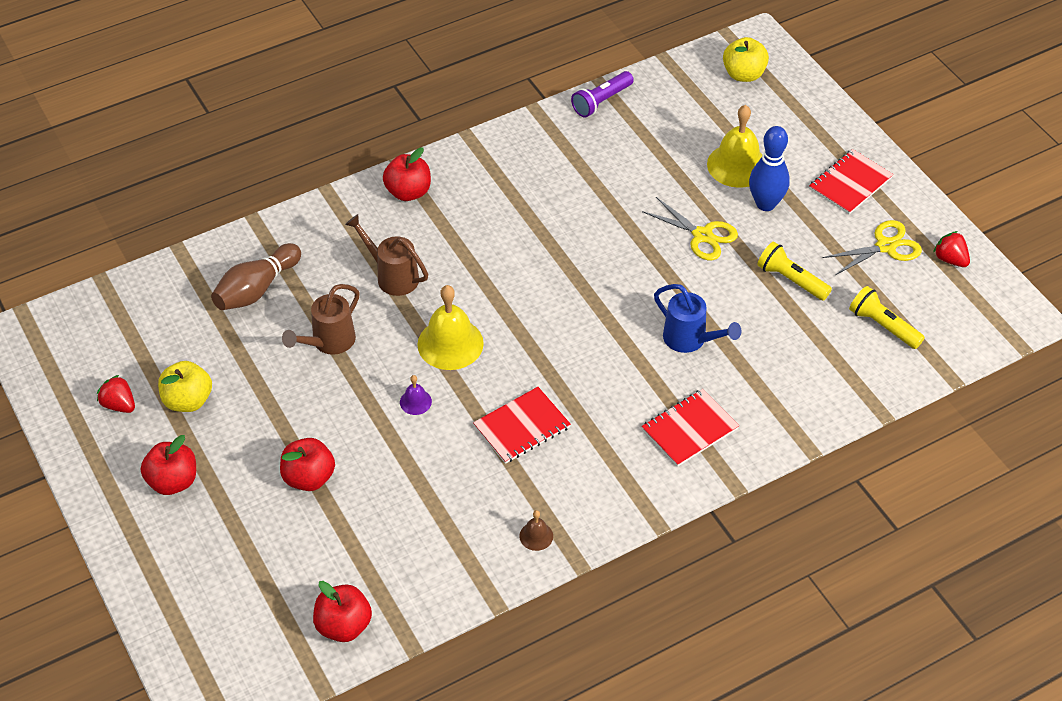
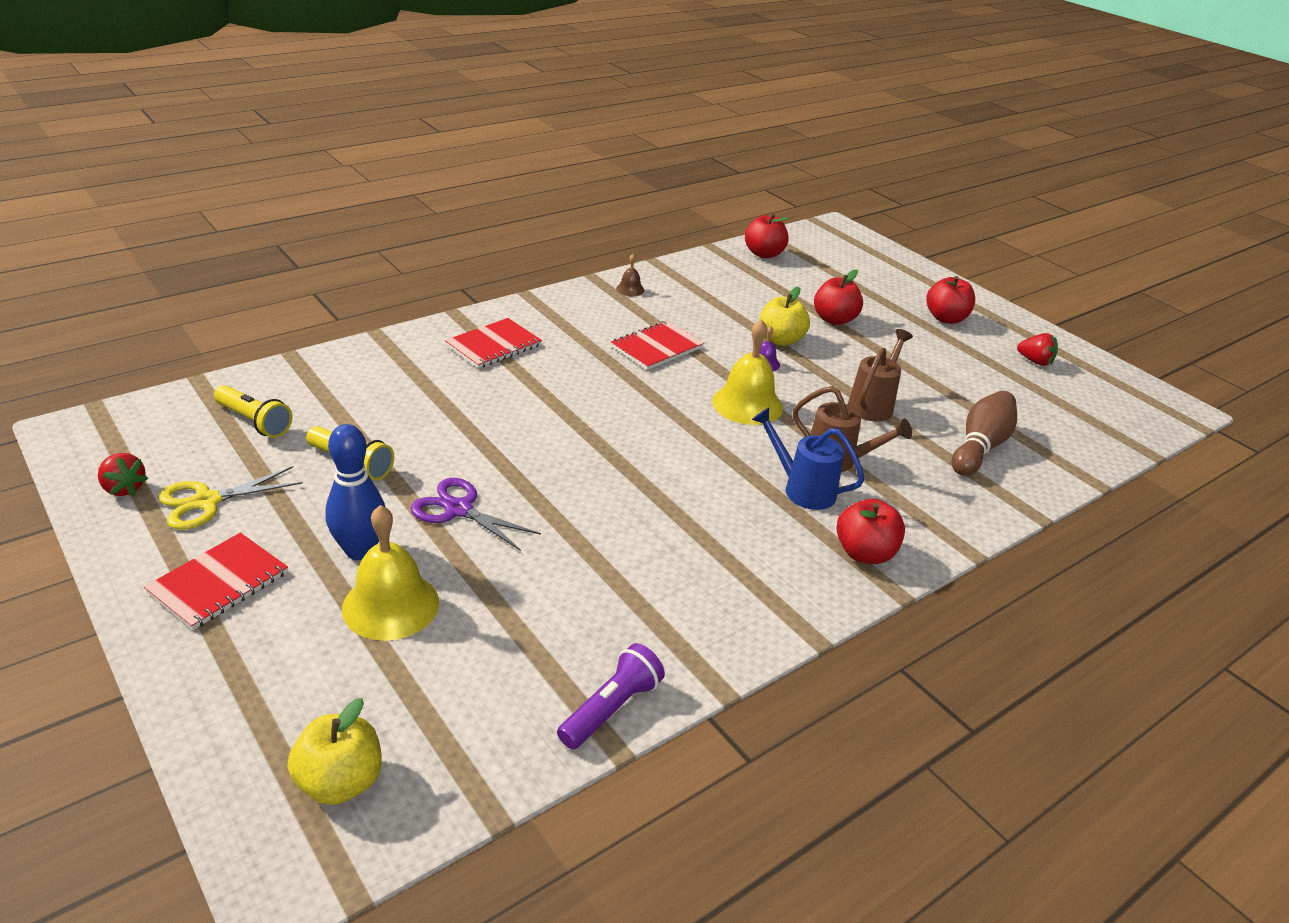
camera: 170 degrees right, 15 degrees down
(188, 400) = (976, 364): yellow apple -> yellow apple (780, 340)
(690, 340) = (486, 409): blue watering can -> blue watering can (803, 489)
(702, 235) = (459, 509): yellow scissors -> purple scissors

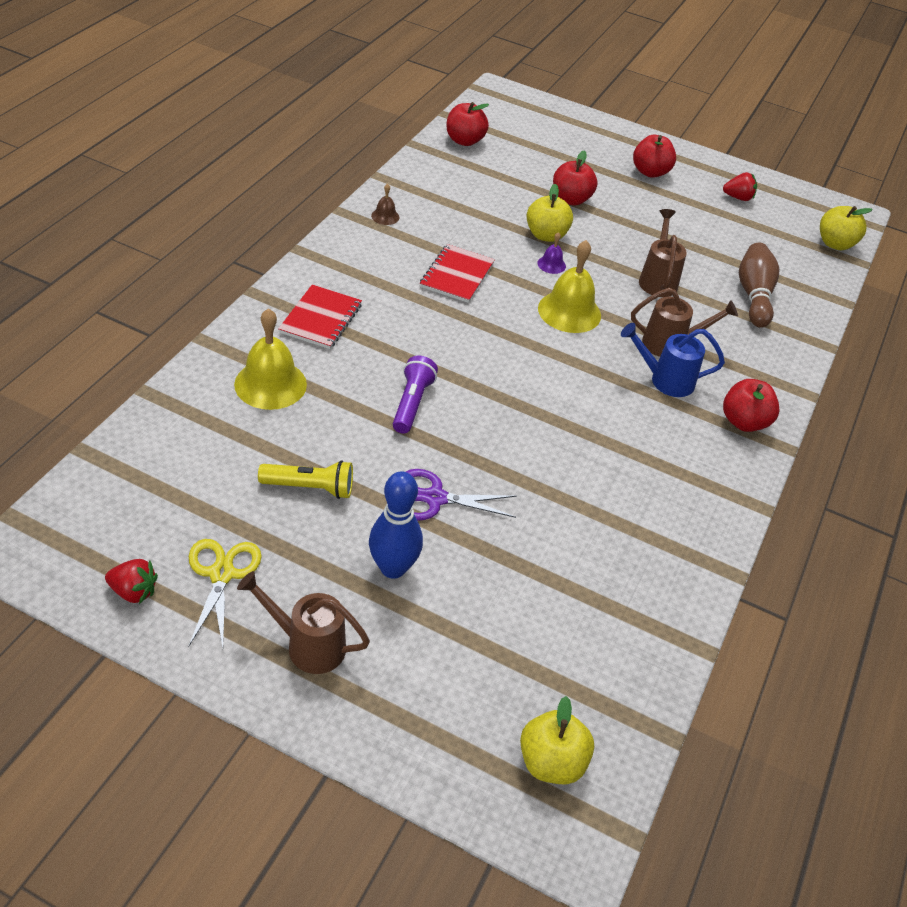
camera: 30 degrees left, 10 degrees up
(207, 501) = (222, 574): yellow scissors -> yellow scissors turned 150 degrees clockwise
(219, 583) = (308, 645): red notebook -> brown watering can
(254, 421) = (183, 477): yellow flashlight -> none
(390, 605) = (459, 606): yellow bell -> yellow bell (270, 384)
(611, 709) = (678, 621): purple flashlight -> purple flashlight (412, 403)
(1129, 429) = (835, 244): none -> yellow apple

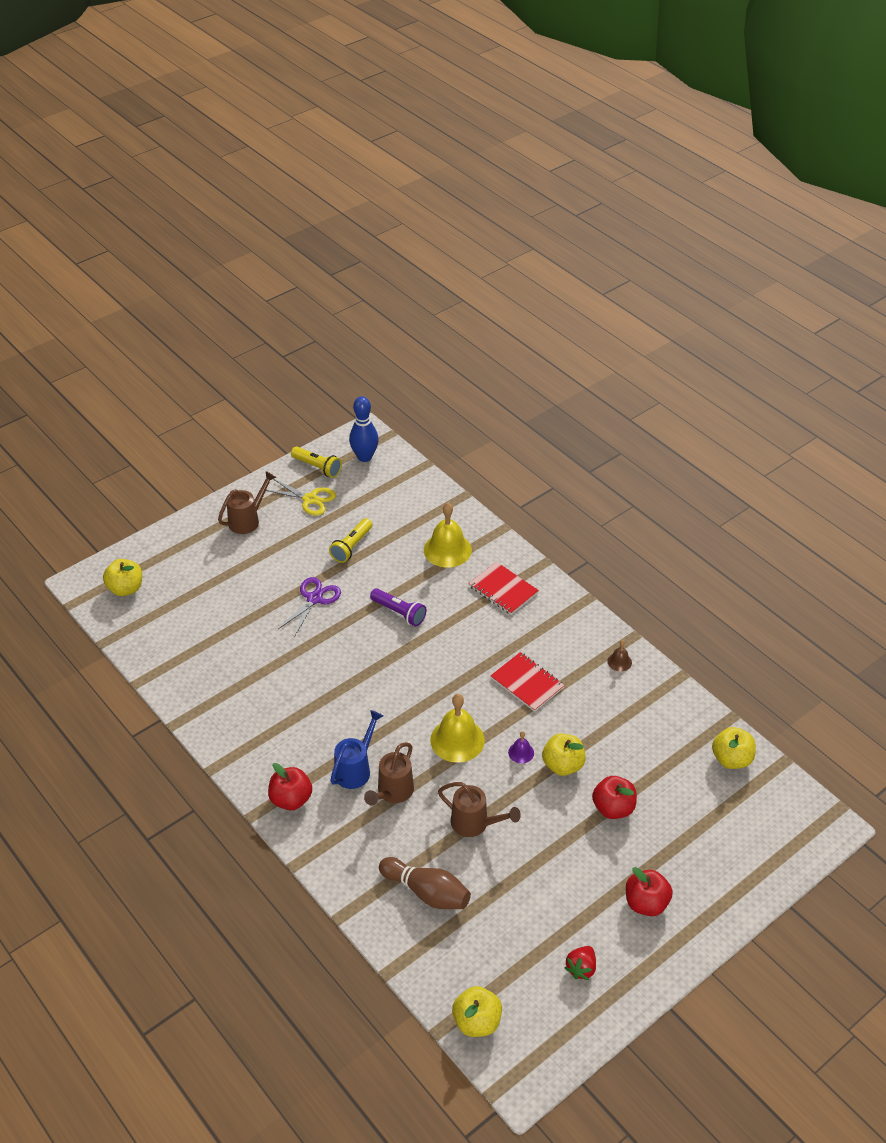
camera: 120 degrees right, 0 degrees up
(134, 591) = (317, 467): red strawberry -> yellow flashlight
(393, 568) = (275, 565): blue bowling pin -> blue bowling pin (364, 457)
(464, 141) = (731, 759): red apple -> yellow apple

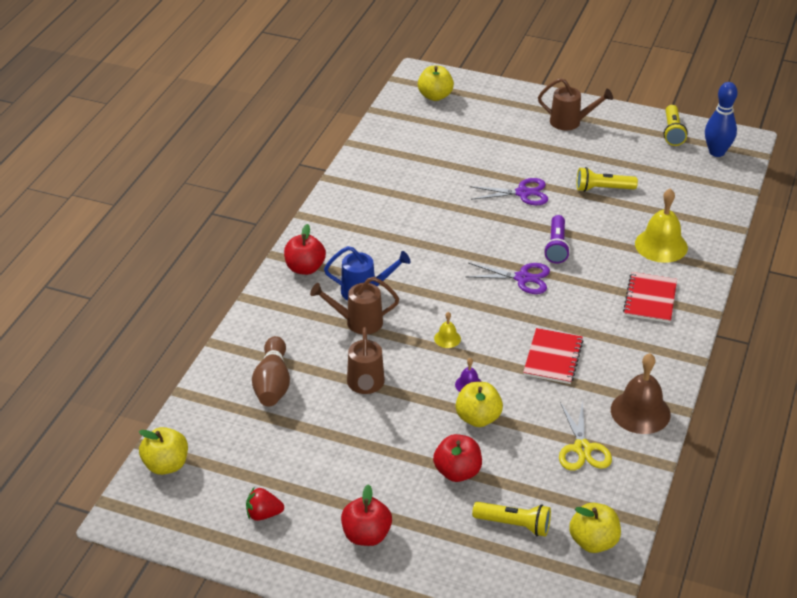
camera: 60 degrees right, 5 degrees down
(310, 499) = (631, 144): yellow scissors -> yellow scissors (582, 448)
(421, 654) = (522, 278): none -> purple scissors
(457, 740) = (447, 338): yellow bell -> yellow bell, size x0.47
(619, 662) = (640, 412): brown bell -> brown bell, size x2.12
(688, 799) = (514, 525): none -> yellow flashlight

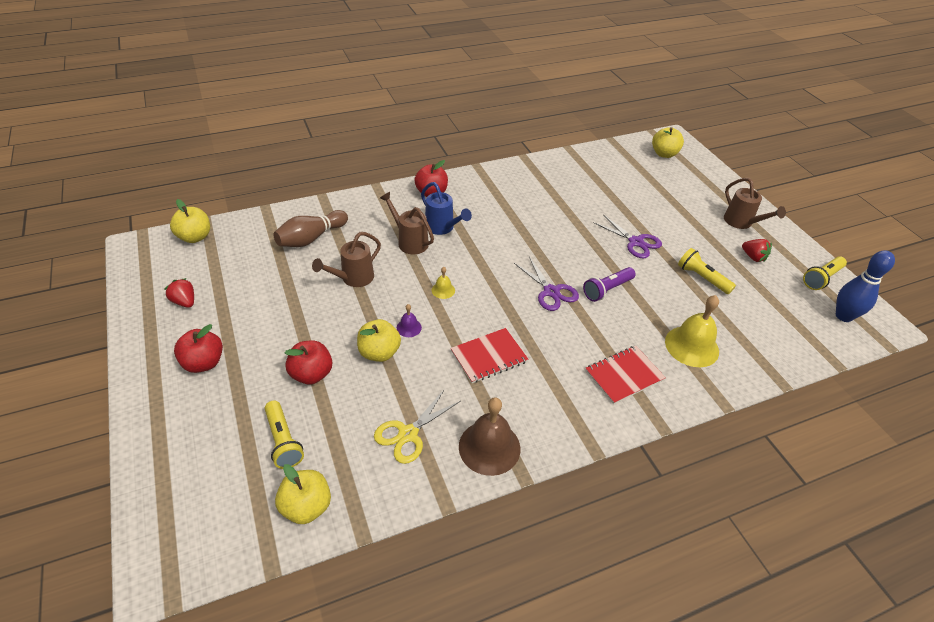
camera: 45 degrees right, 5 degrees up
(613, 146) = (753, 257): none -> red strawberry

